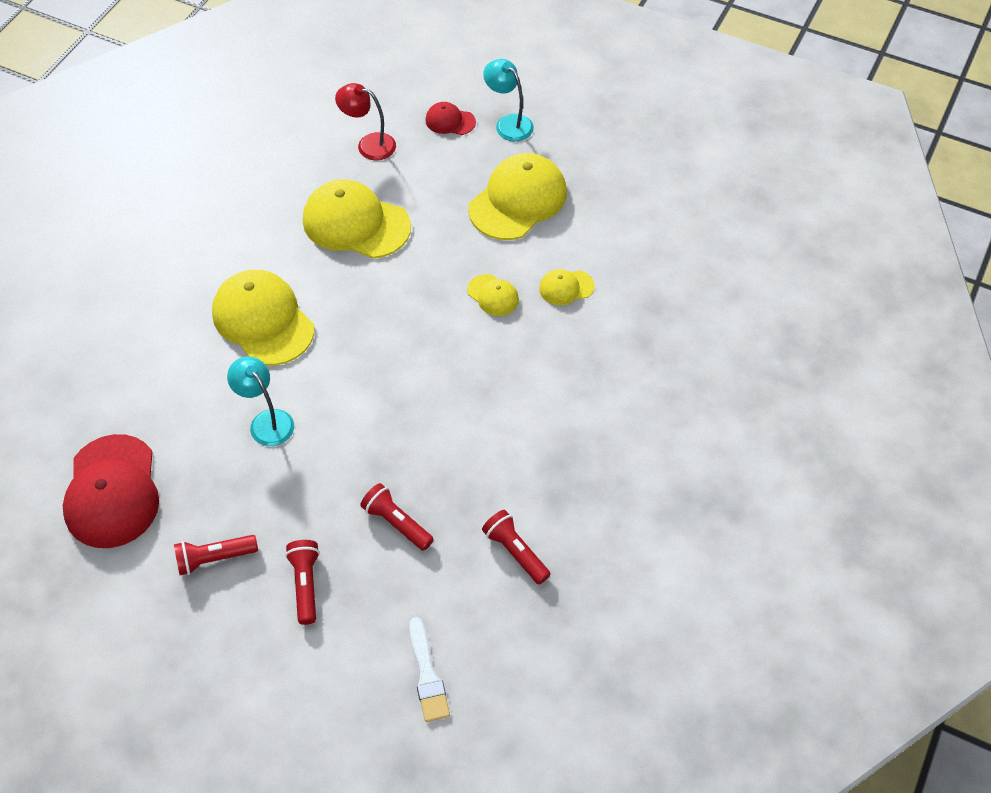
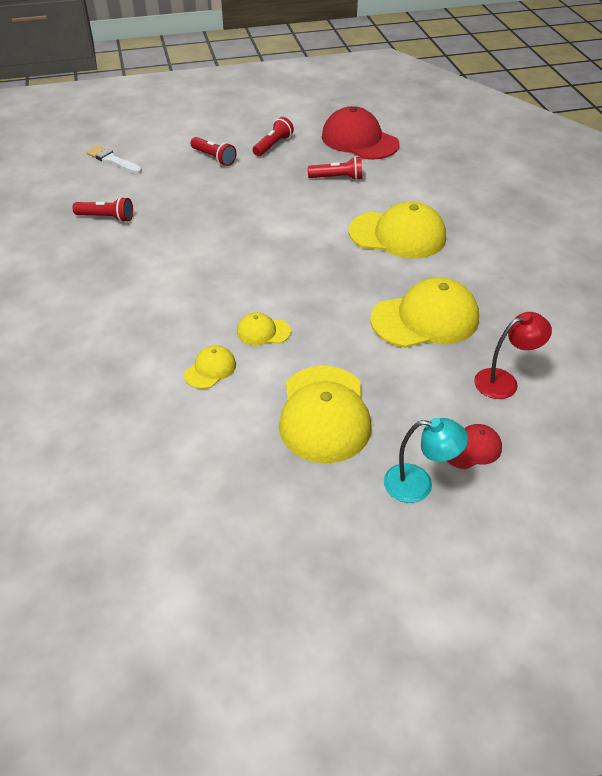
camera: 140 degrees right, 10 degrees down
(266, 421) = (323, 197): turquoise lamp -> none
(397, 523) = (192, 197): red flashlight -> red flashlight (337, 178)

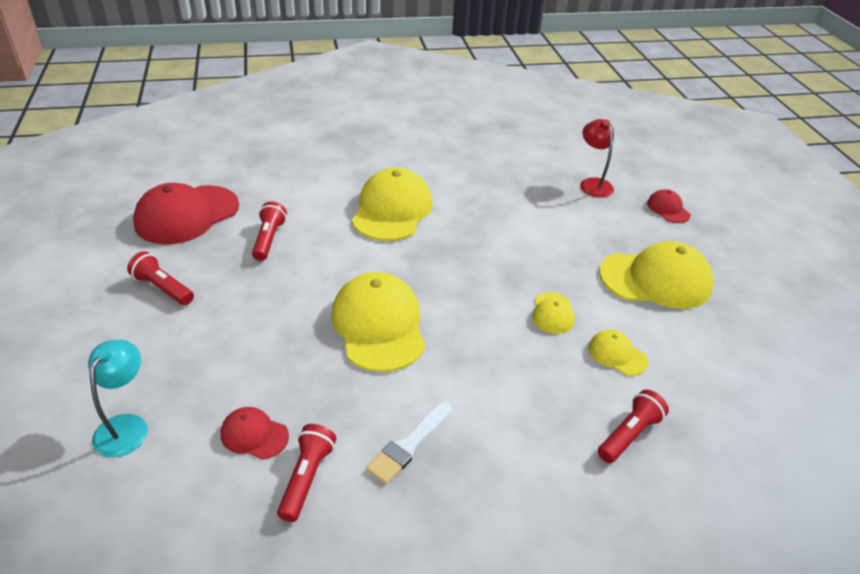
camera: 90 degrees left, 5 degrees down
(113, 160) = (121, 485): white brush -> white brush (409, 444)
(142, 196) = (254, 435): none -> red cap
(214, 158) = (171, 350): red flashlight -> red flashlight (629, 435)
(418, 484) = (712, 238): turquoise lamp -> turquoise lamp (126, 426)
(425, 319) = (522, 210): yellow cap -> yellow cap (379, 325)

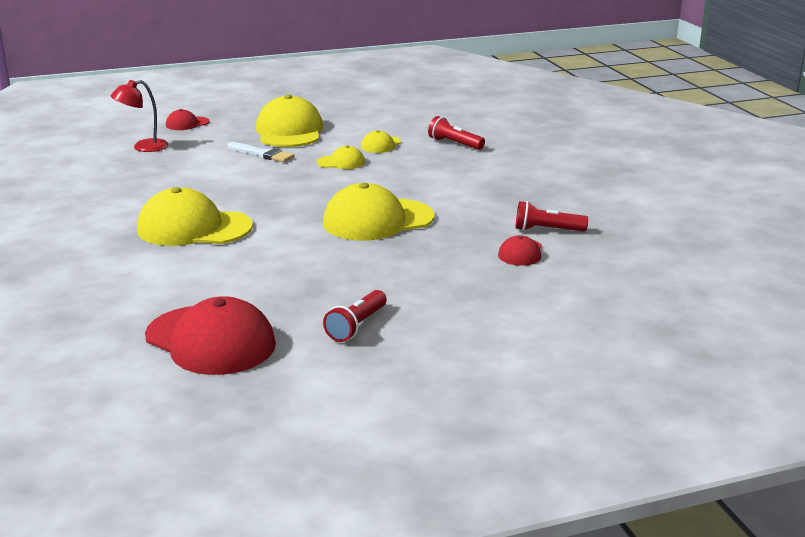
camera: 95 degrees left, 15 degrees down
(126, 426) = (542, 304): turquoise lamp -> none
(269, 239) = (256, 283): red flashlight -> none
(409, 444) = (498, 201): white brush -> white brush (262, 154)

